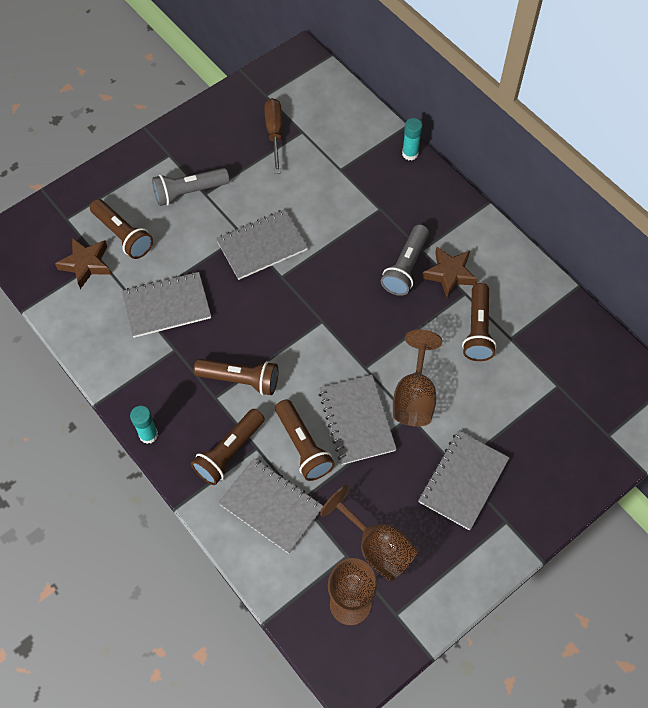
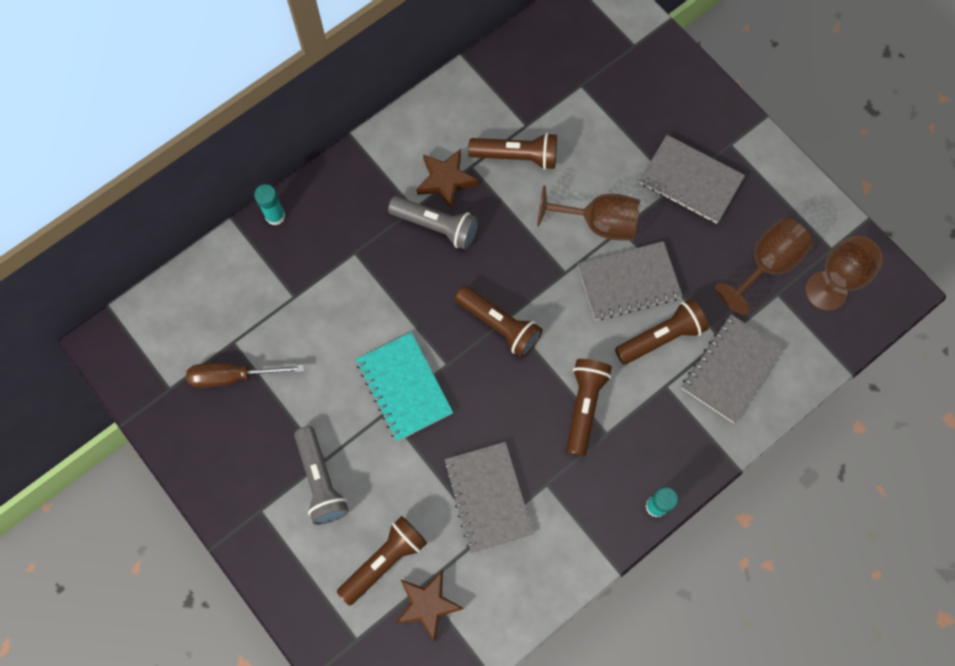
camera: 90 degrees left, 10 degrees up
(229, 452) = (672, 415): brown flashlight -> brown flashlight (499, 325)
(262, 246) = (404, 387): grey notebook -> turquoise notebook

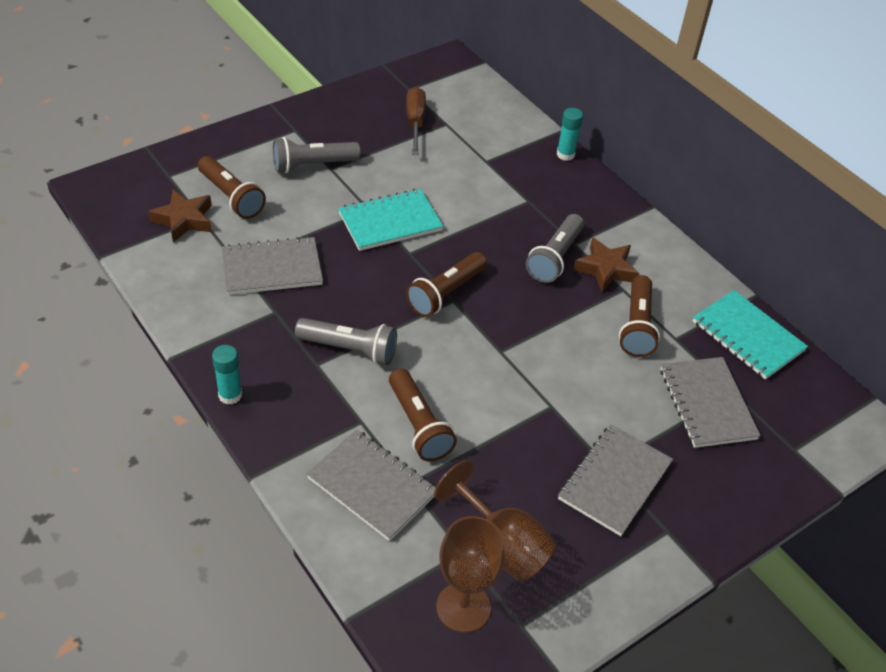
camera: 90 degrees right, 25 degrees down
(515, 66) = (747, 336): none -> turquoise notebook
(584, 406) = (349, 349): brown flashlight -> grey flashlight
(598, 223) = (558, 386): brown goblet -> none
(628, 282) = (486, 404): grey notebook -> grey notebook (707, 404)

